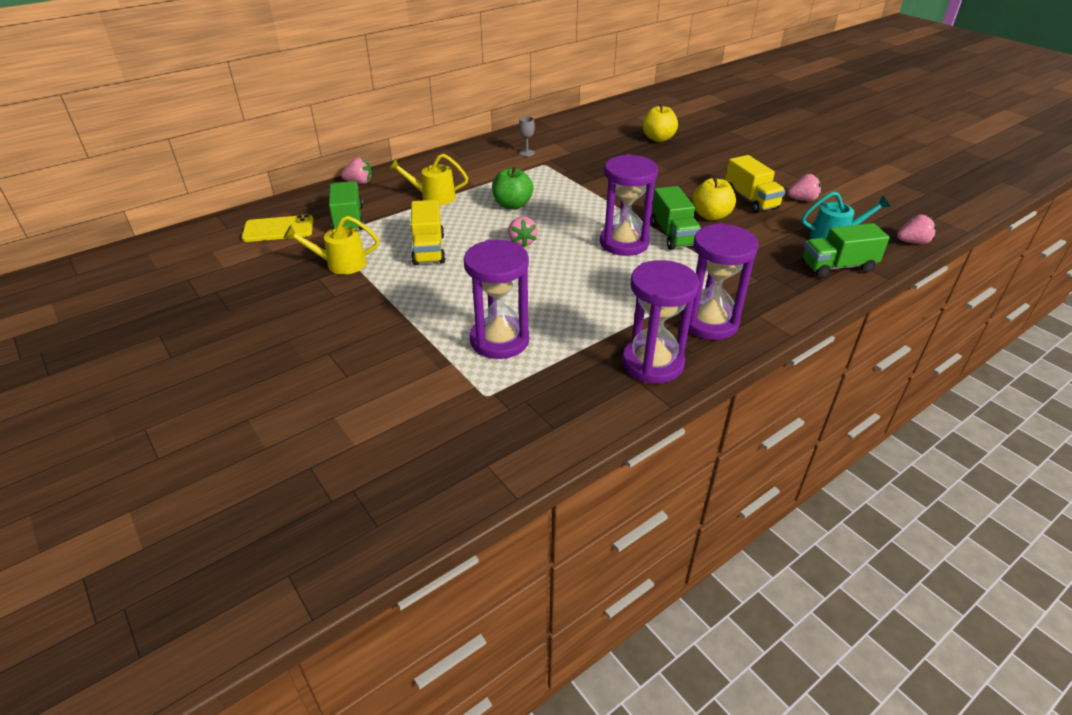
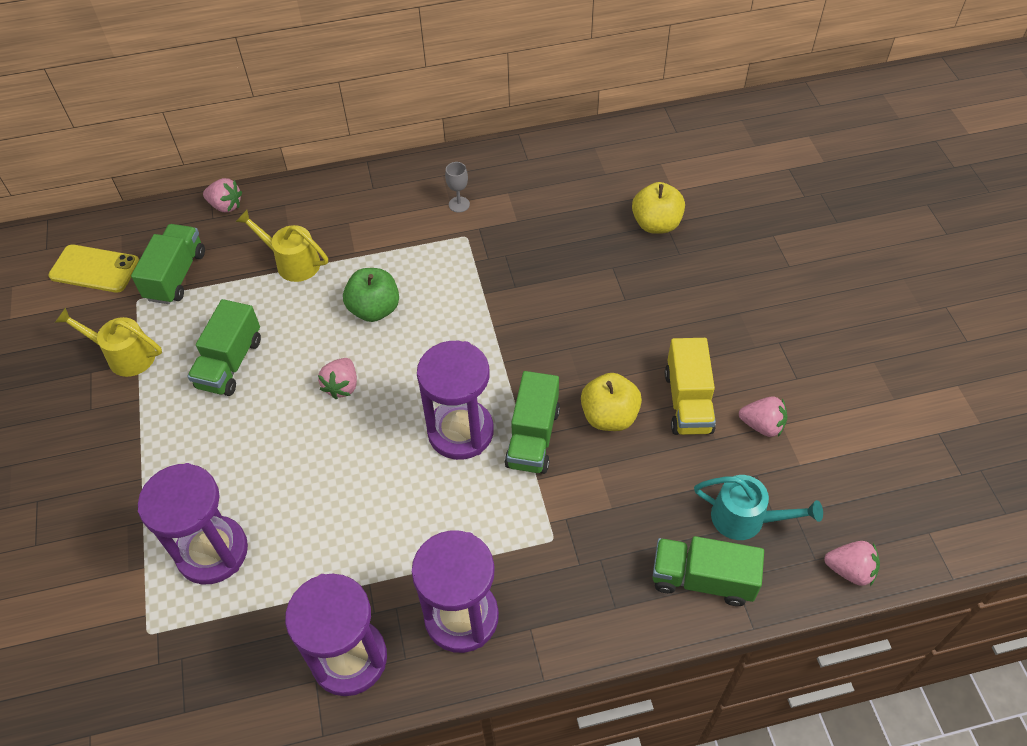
camera: 25 degrees right, 15 degrees up
(428, 250) = (230, 363): yellow truck -> green truck

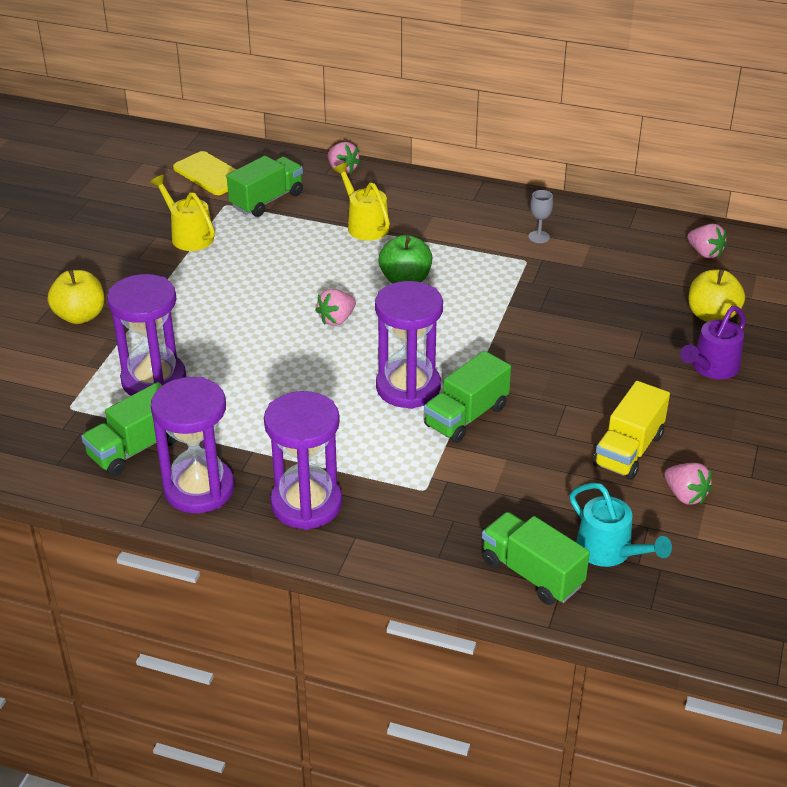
camera: 30 degrees right, 15 degrees down
(230, 363) = (262, 270): green truck -> green truck (135, 448)
(609, 416) = (546, 430): yellow apple -> yellow apple (80, 316)
(692, 280) = (711, 368): none -> purple watering can
(850, 570) = (677, 630): pink strawberry -> pink strawberry (705, 253)

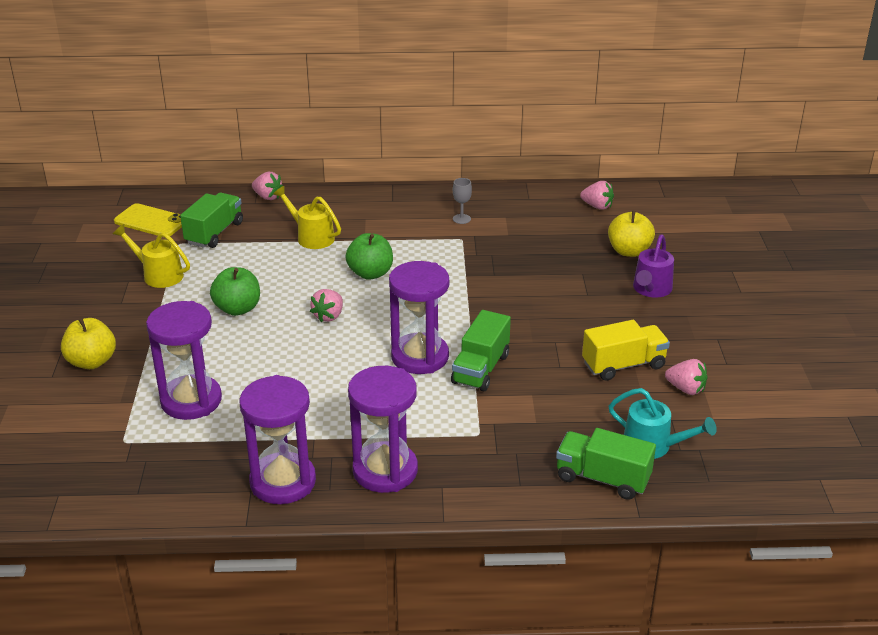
camera: 20 degrees left, 5 degrees down
(135, 448) = (205, 462): green truck -> none
(248, 290) = (237, 309): none -> green apple
(628, 450) = (623, 365): yellow truck -> yellow truck turned 120 degrees counterclockwise

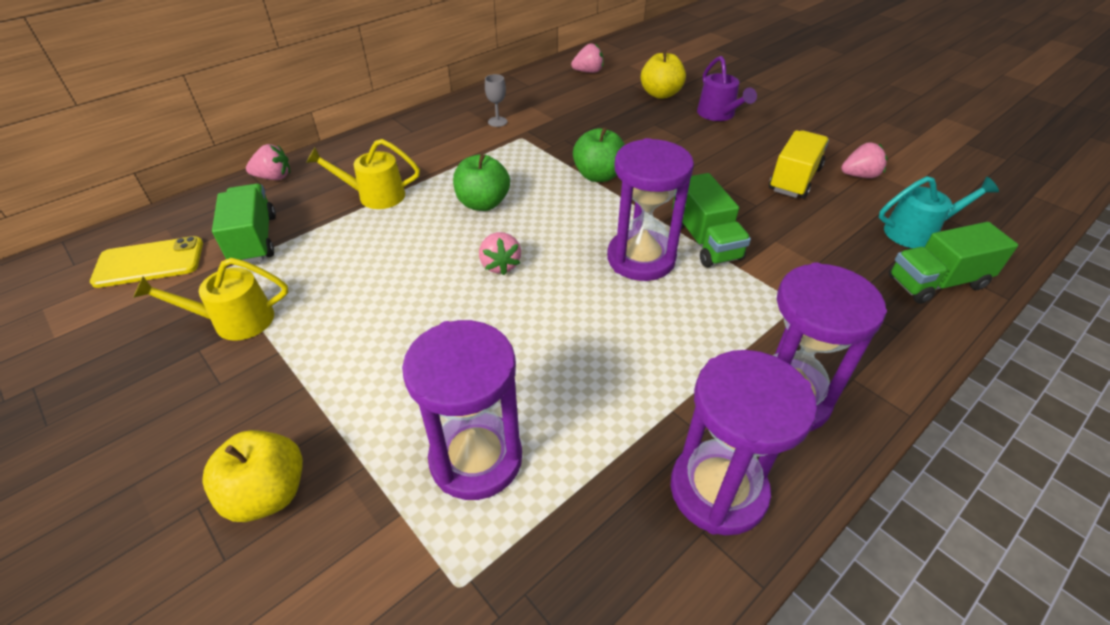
camera: 40 degrees left, 10 degrees up
(237, 309) = (389, 309): green apple -> green apple (598, 175)

